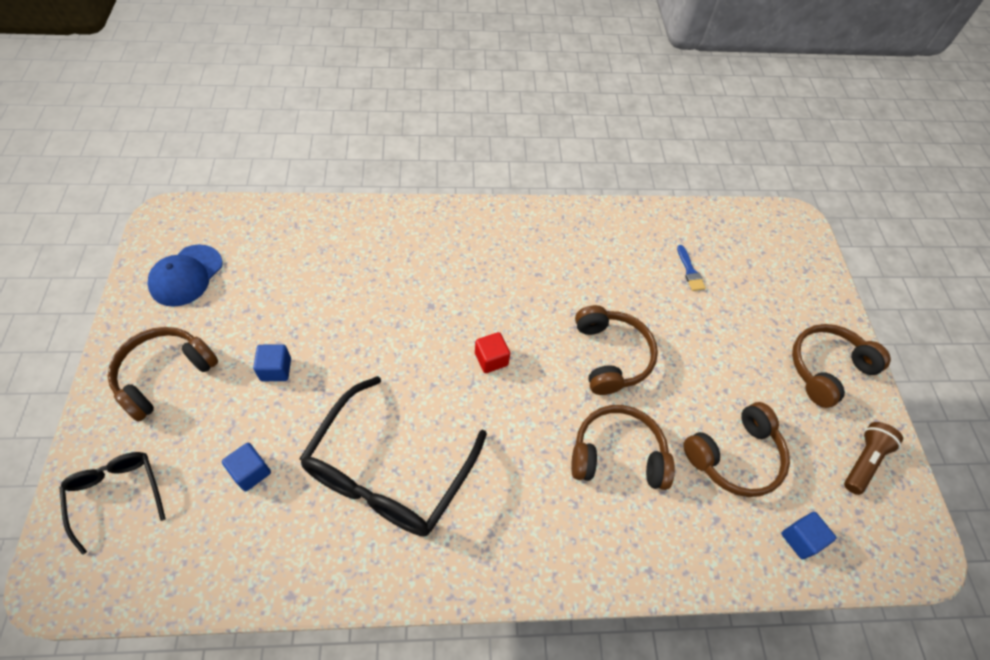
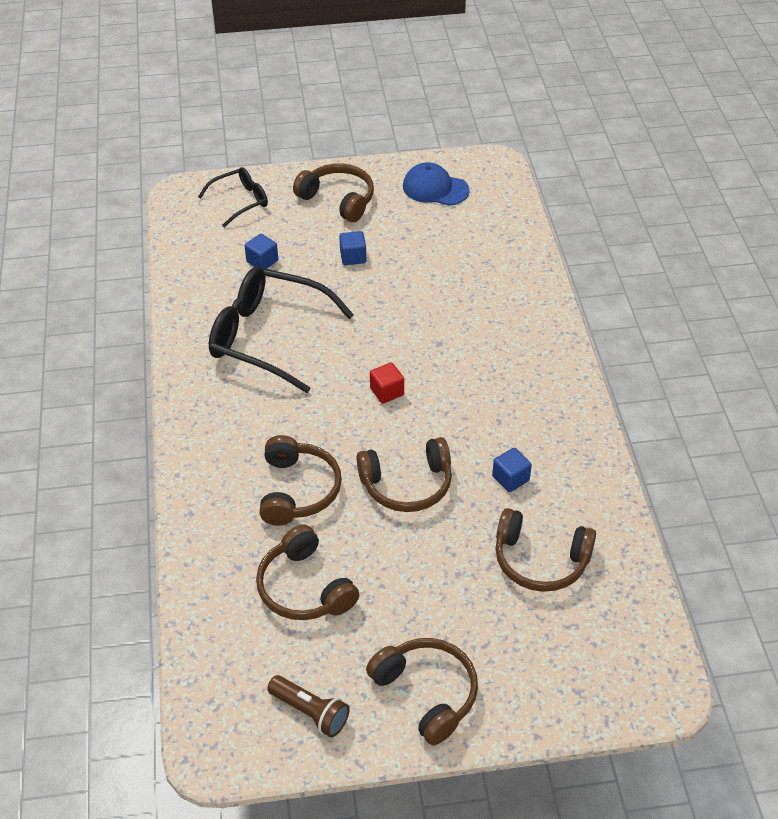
camera: 90 degrees right, 10 degrees down
(690, 271) = (540, 560): blue brush -> brown headphones
(800, 539) = (222, 637): blue cube -> blue cube (510, 478)

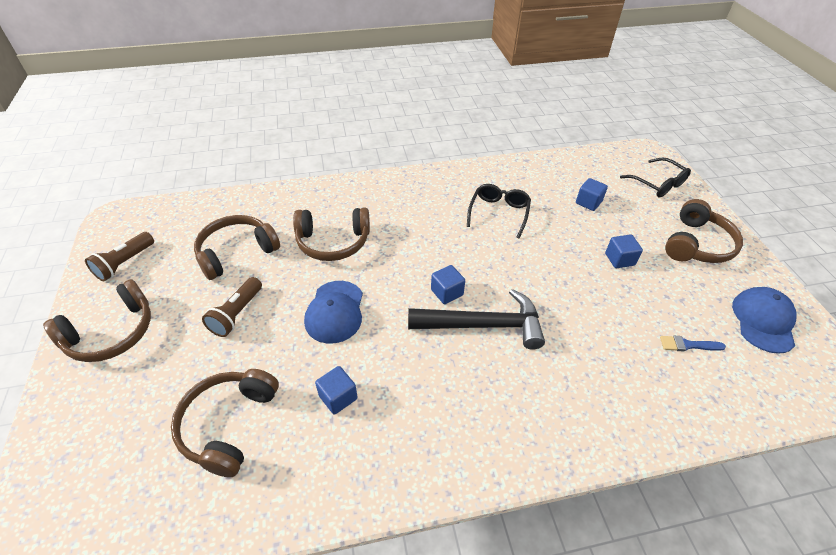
camera: 85 degrees right, 0 degrees up
(268, 337) = (499, 213): black glasses -> black glasses, size x0.54
(387, 392) = (447, 292): red cube -> blue cube
(405, 573) = (237, 314): none -> brown flashlight
(407, 484) = (335, 311): brown headphones -> blue cap
(431, 368) = (483, 325): none -> black hammer
(459, 239) = (688, 345): none -> blue brush

